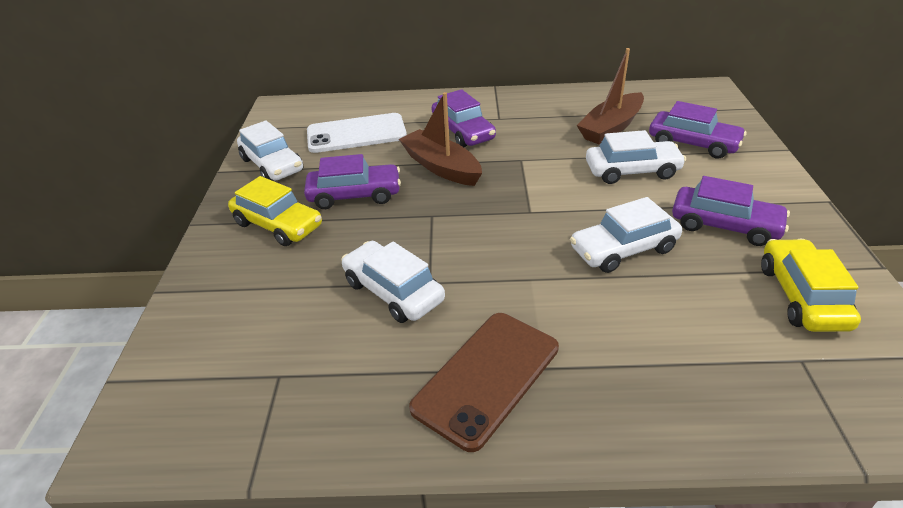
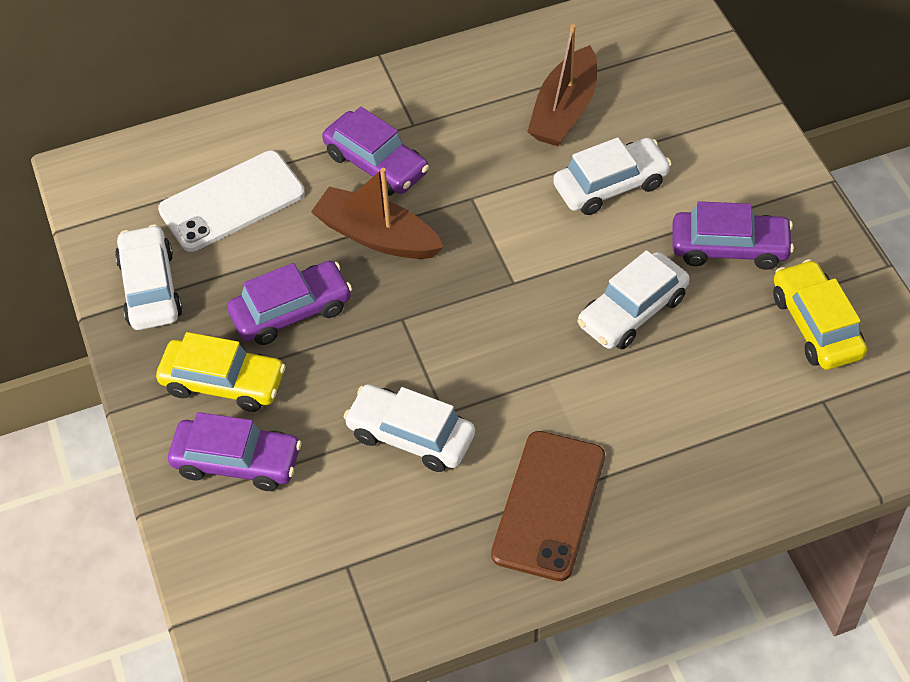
camera: 20 degrees left, 15 degrees up
(272, 165) = (150, 288): white car -> white car turned 135 degrees counterclockwise
(693, 143) = (670, 118): purple car -> purple car (237, 462)

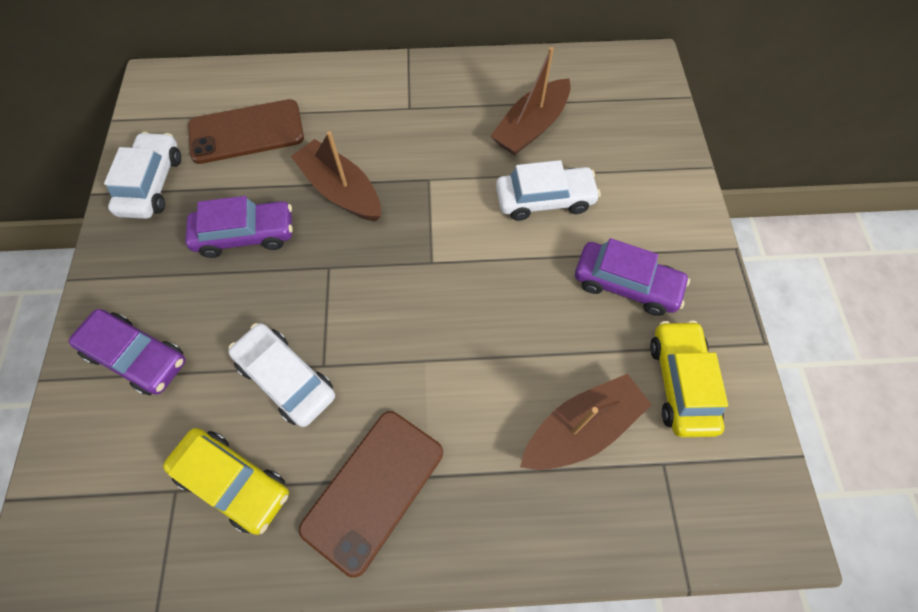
camera: 15 degrees right, 10 degrees up
(223, 383) = (163, 281): yellow car -> yellow car (234, 482)
(232, 201) = (246, 132): white phone -> brown phone
(376, 163) = (367, 131): purple car -> none
(632, 311) = (521, 319): white car -> none
(732, 393) = (581, 428): none -> brown boat

